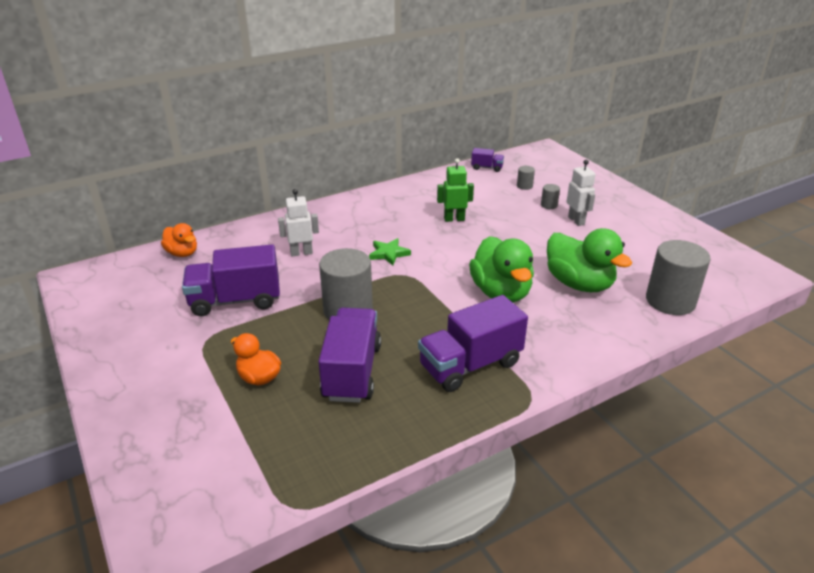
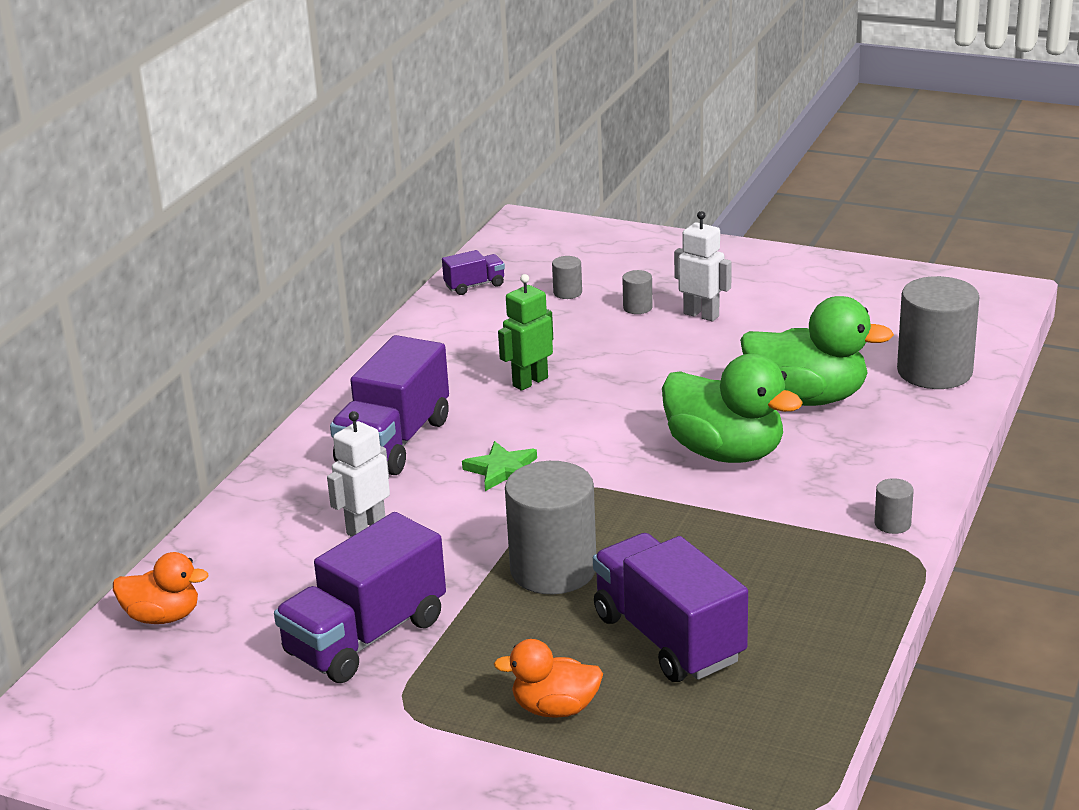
camera: 35 degrees left, 5 degrees down
(470, 365) = (802, 556): purple truck -> purple truck (394, 442)
(540, 372) = (892, 524): none -> grey cylinder

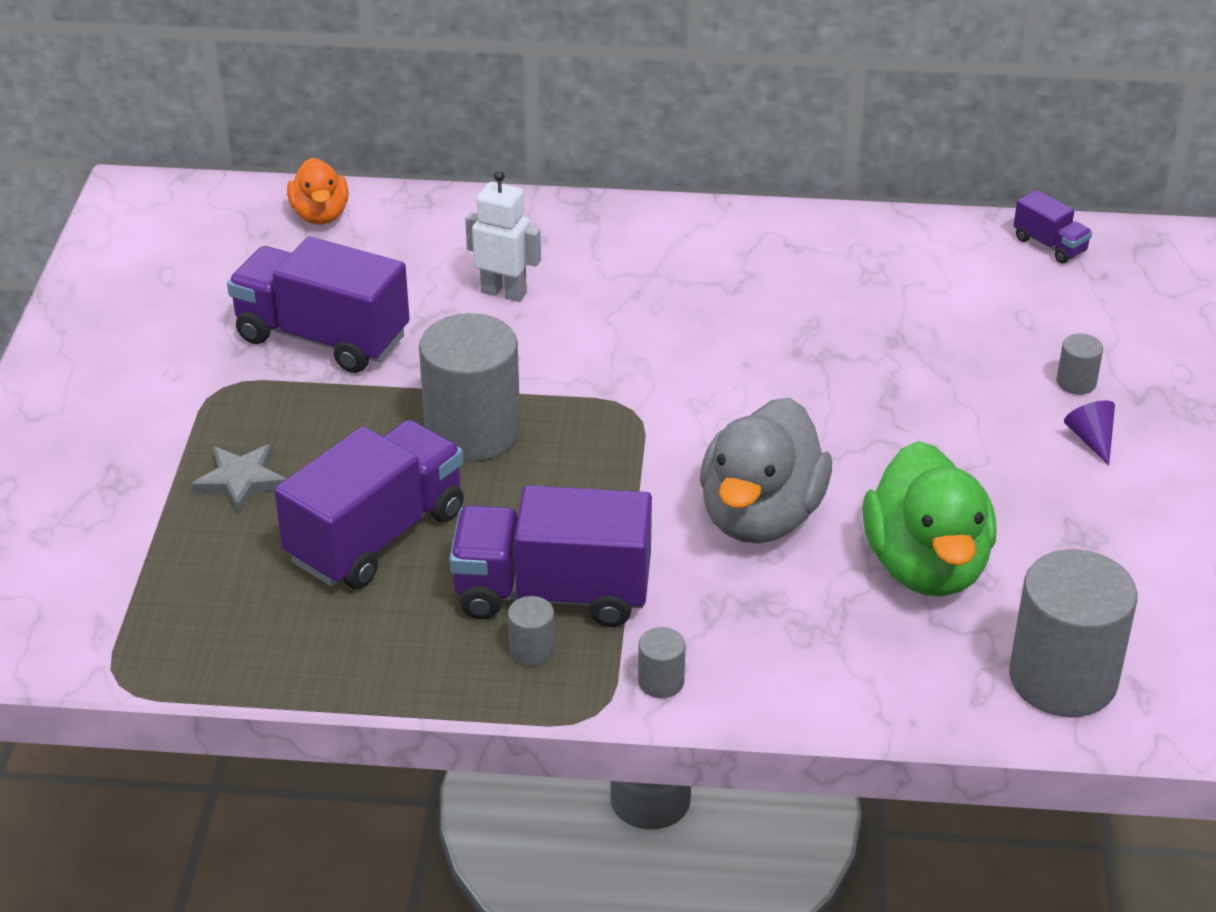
camera: 70 degrees right, 10 degrees up
(394, 442) = (671, 271): purple truck -> purple truck (552, 593)
(502, 470) = (648, 356): green star -> none
(530, 382) = (845, 335): green robot -> none
(555, 708) = (241, 481): orange duck -> grey star
(567, 292) = (1079, 319): grey cylinder -> grey cylinder (532, 650)
(701, 315) = (1091, 439): white robot -> purple cone
(725, 452) = (761, 516): green duck -> grey duck

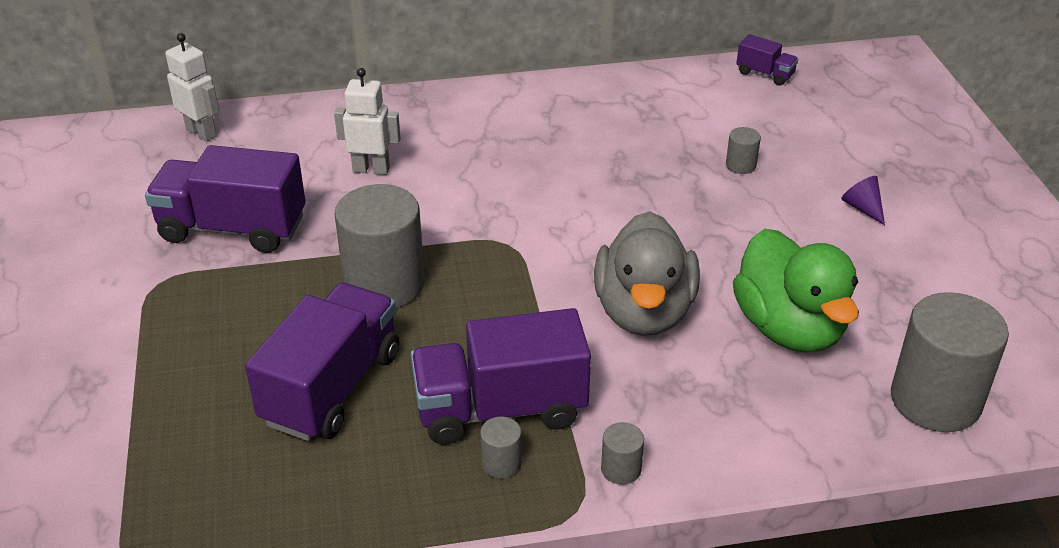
camera: 15 degrees left, 0 degrees up
(241, 481) = (197, 361): grey star -> none
(320, 215) = (201, 133): orange duck -> white robot
(1076, 382) = (831, 168): grey cylinder -> grey cylinder (740, 165)

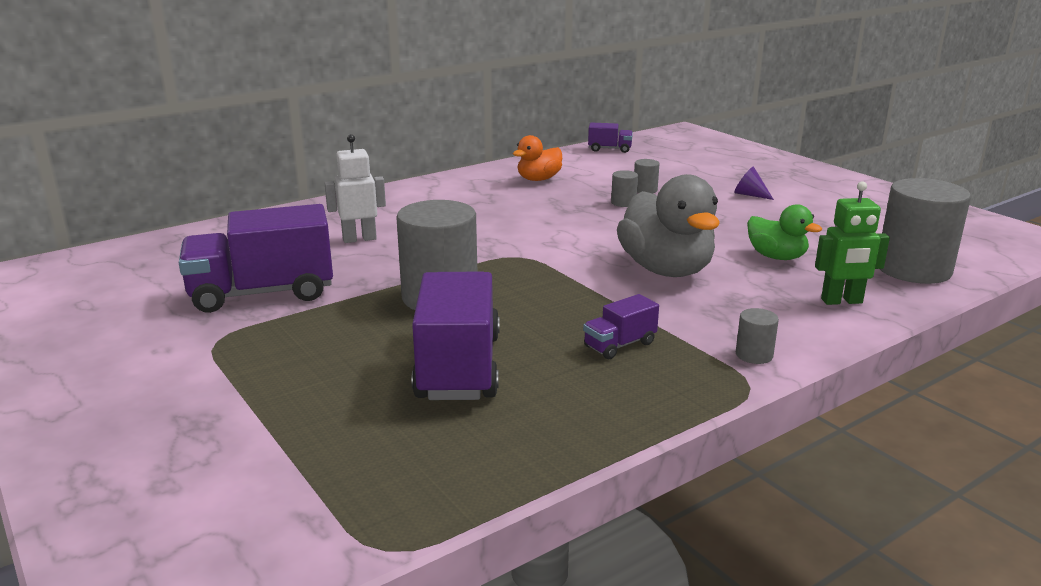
camera: 25 degrees left, 15 degrees down
(201, 133) = (176, 245): white robot -> none
(500, 409) = (619, 345): purple truck -> purple truck, size x0.47
(501, 463) = (657, 375): grey cylinder -> grey cylinder (623, 203)
(632, 113) = (538, 179): none -> orange duck
(789, 328) = (776, 257): green duck -> green duck, size x0.57
(794, 423) = (842, 301): none -> green robot

